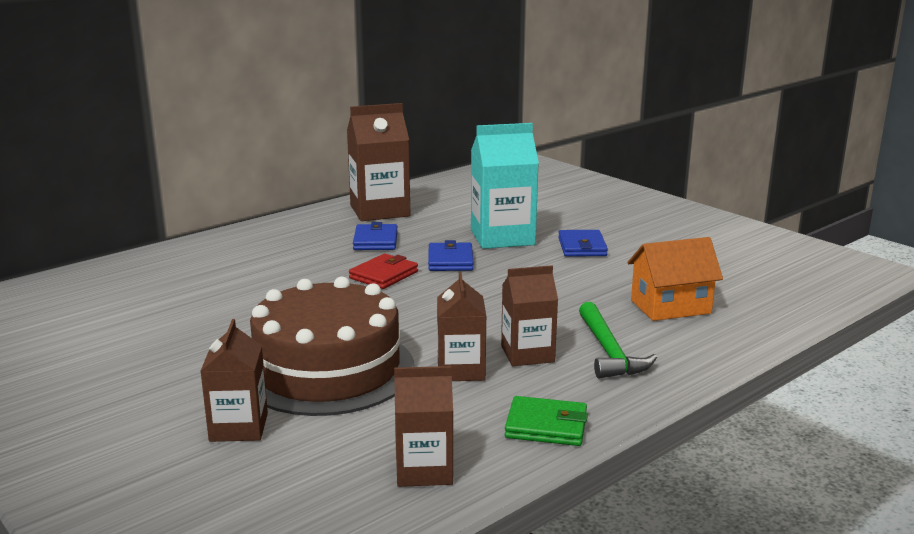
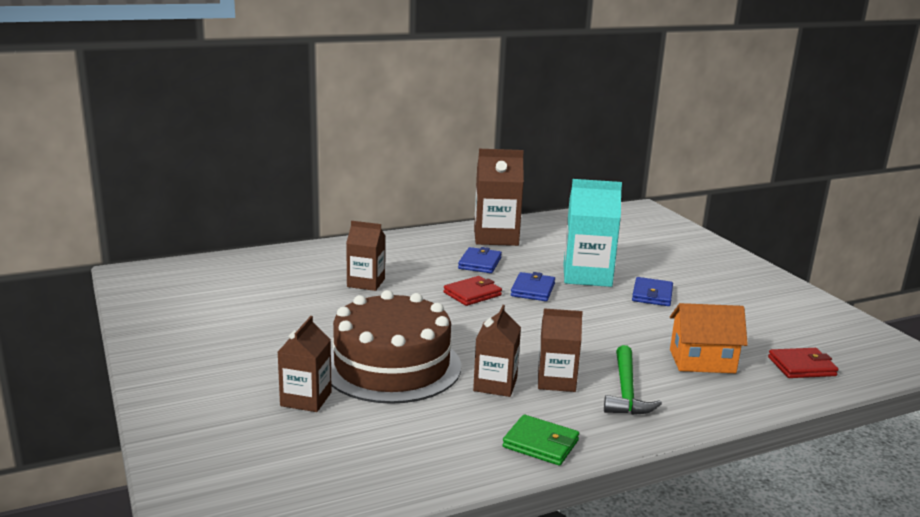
camera: 15 degrees right, 0 degrees up
(424, 470) = (427, 459): brown carton -> brown carton (366, 283)
(771, 296) = (801, 366): none -> red wallet

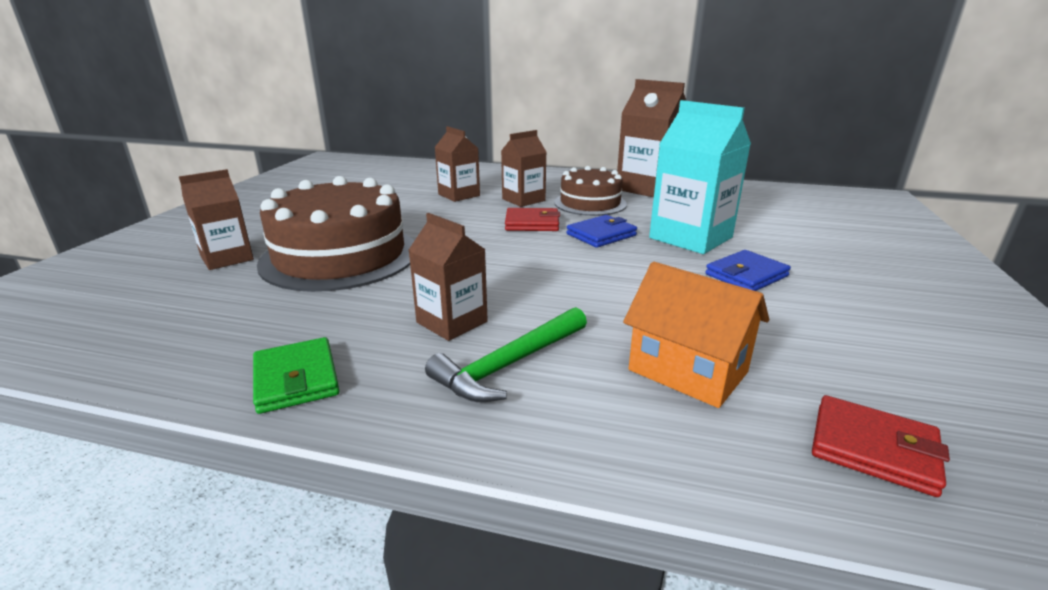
camera: 40 degrees right, 5 degrees up
(480, 263) = (590, 203): blue wallet -> brown cake
(495, 384) = (386, 302): brown carton -> brown carton (523, 200)

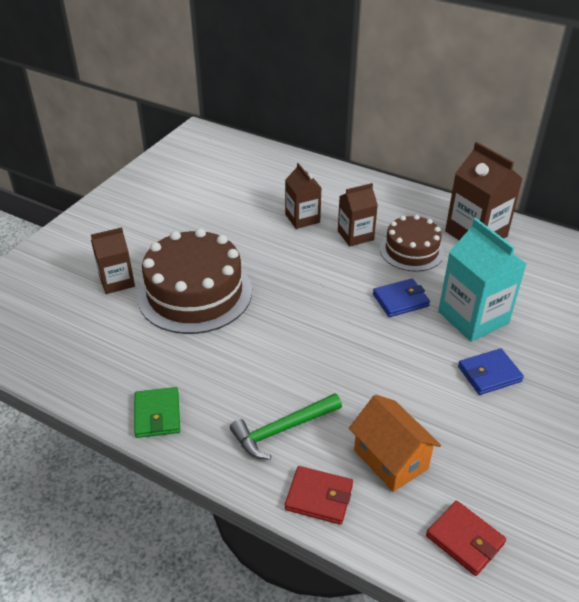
camera: 15 degrees right, 15 degrees up
(452, 322) = (257, 383): brown carton -> none
(532, 223) = (350, 274): red wallet -> red wallet (319, 497)

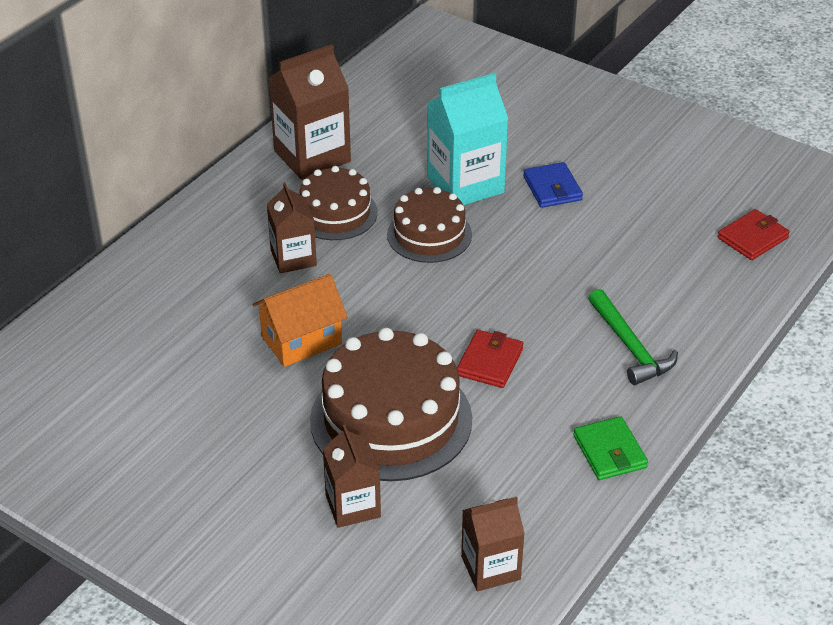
camera: 85 degrees left, 0 degrees up
(157, 415) = (609, 452): green wallet -> green wallet turned 75 degrees clockwise
(302, 218) = (242, 305): brown carton -> brown carton (490, 568)
(319, 497) = (715, 325): red wallet -> red wallet (489, 362)
(390, 459) = (666, 272): orange house -> orange house (301, 340)
(400, 300) = (429, 234): blue wallet -> brown cake

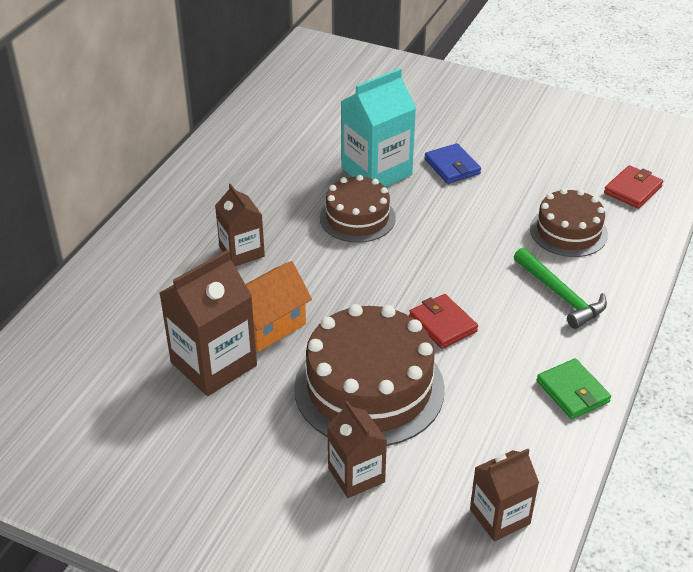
camera: 10 degrees left, 0 degrees up
(312, 156) = (236, 161): brown carton -> brown carton (213, 364)
(335, 213) = (269, 208): brown cake -> brown cake (568, 231)
(489, 362) = (443, 324): red wallet -> red wallet turned 45 degrees counterclockwise

